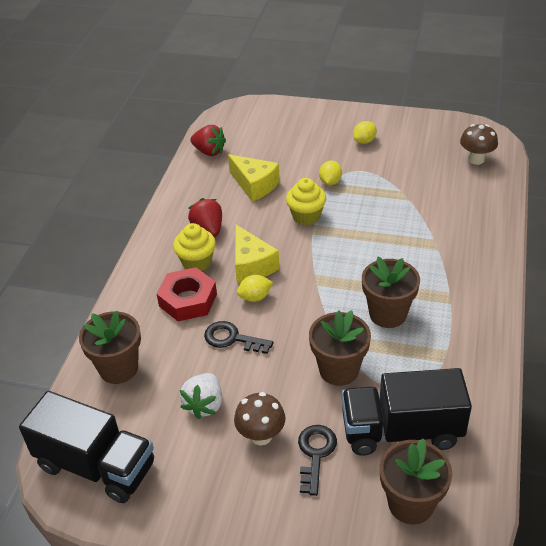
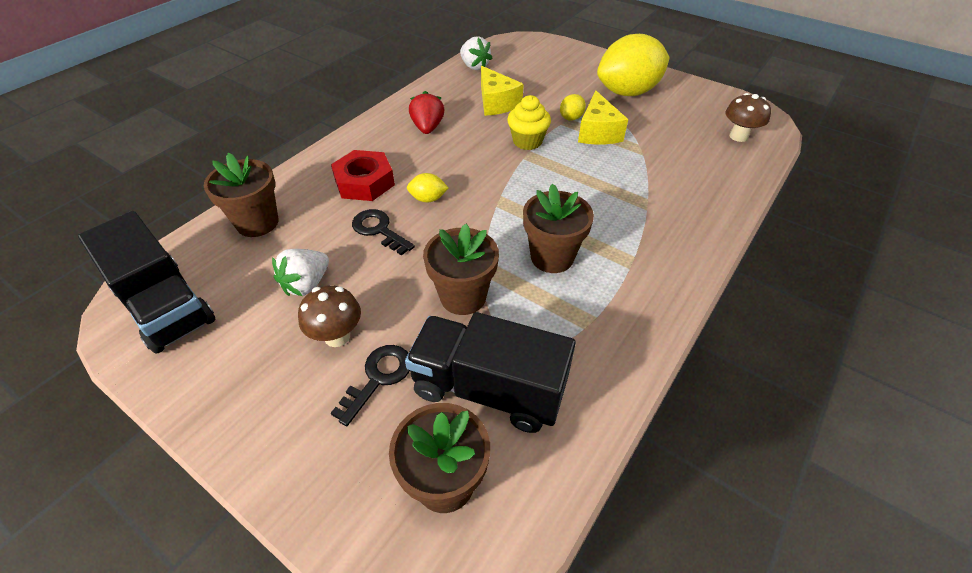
camera: 20 degrees right, 5 degrees up
(197, 262) = (397, 152): yellow cupcake -> none
(209, 152) = (474, 66): red strawberry -> white strawberry
(251, 265) = (445, 169): yellow cheese -> yellow cheese (597, 132)
(364, 141) = (627, 92): yellow lemon -> yellow lemon, size x2.45

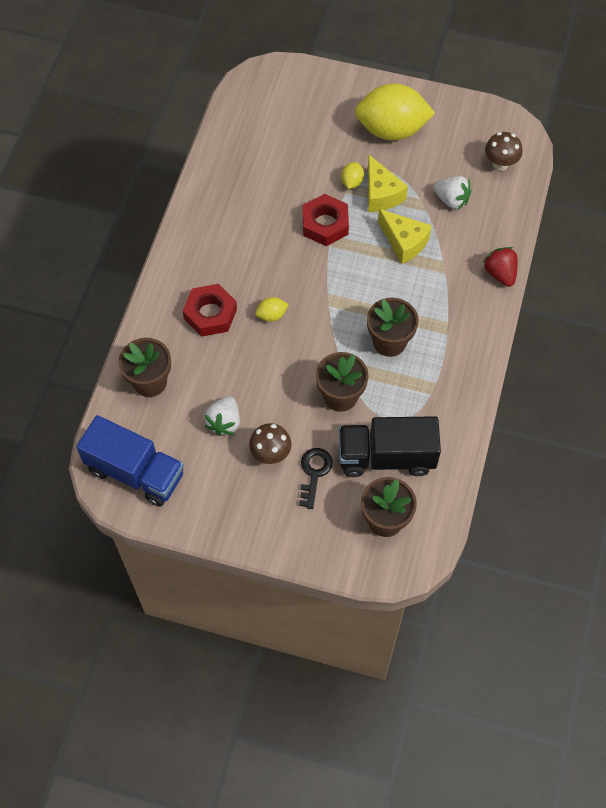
camera: 20 degrees left, 15 degrees up
(165, 306) = (135, 472): black truck -> blue truck
(379, 230) = (249, 358): black key -> none
(427, 128) = (230, 233): red strawberry -> red strawberry (500, 273)
(474, 66) = (232, 132): white strawberry -> white strawberry (451, 200)
(496, 103) = (277, 181): yellow cheese -> yellow cheese (404, 242)
(527, 141) = (325, 224): yellow cupcake -> red nut
(627, 92) = (391, 130): yellow lemon -> yellow lemon turned 45 degrees clockwise

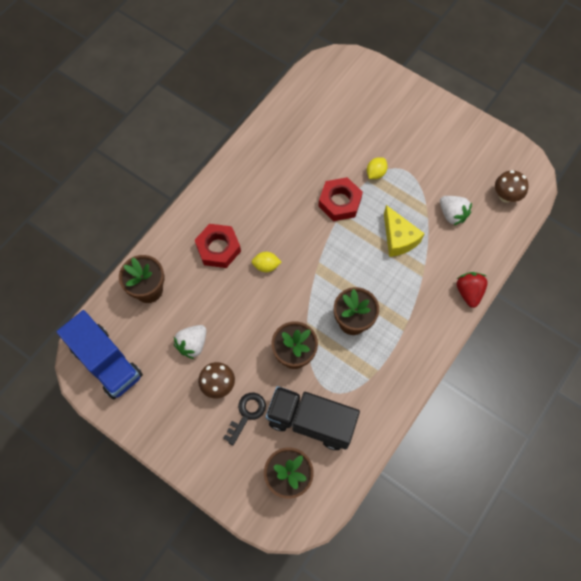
camera: 20 degrees right, 5 degrees up
(381, 194) = (395, 191): yellow cheese -> none
(391, 130) = (425, 139): yellow lemon -> none

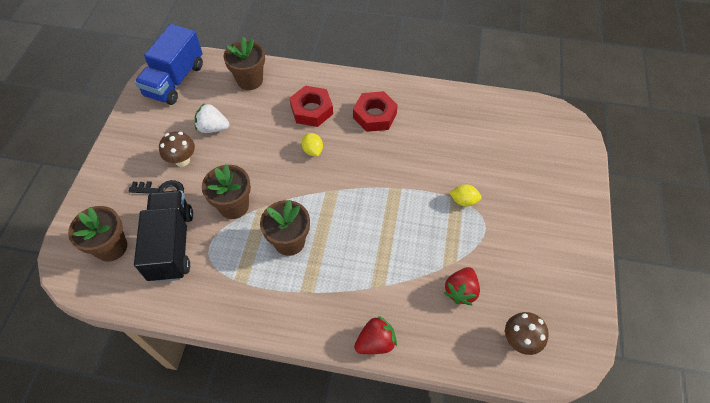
camera: 65 degrees right, 10 degrees down
(339, 202) = (412, 182): red nut -> red nut (374, 115)
(398, 238) = (402, 249): yellow cheese -> none
(452, 214) = (461, 291): white strawberry -> red strawberry

